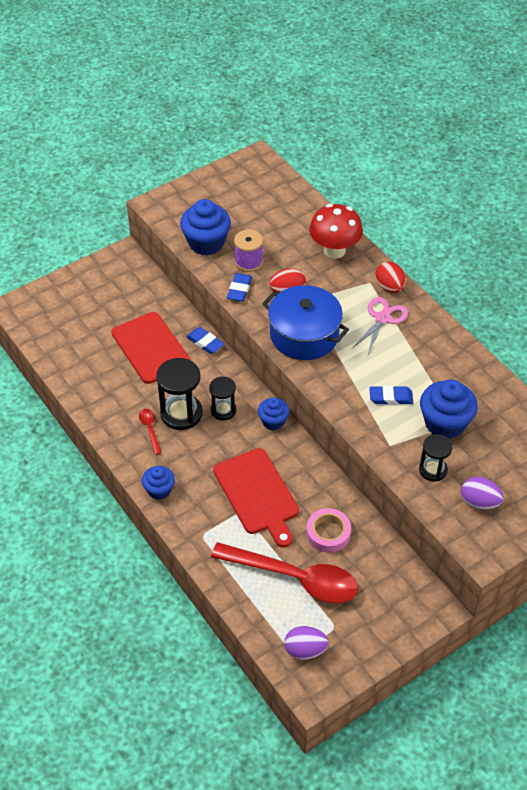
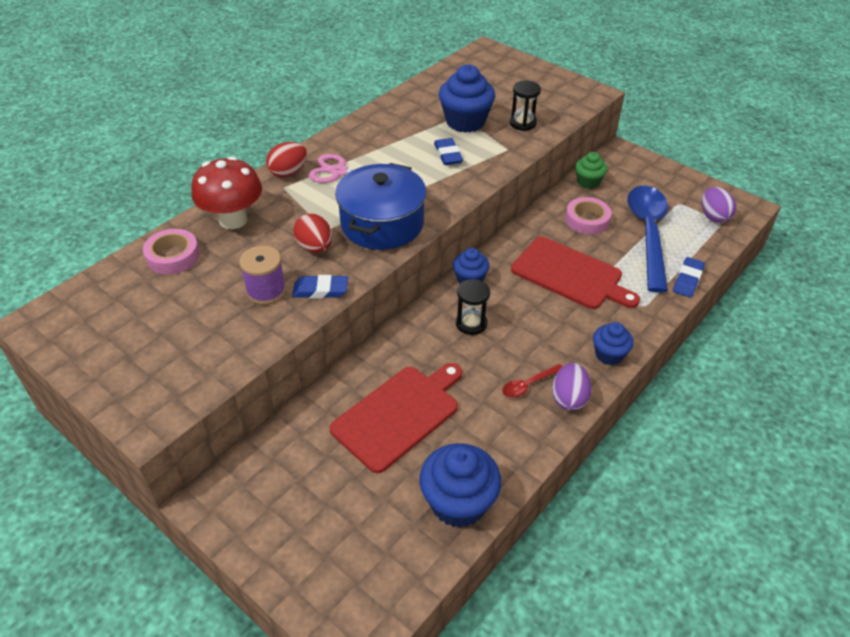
camera: 105 degrees left, 5 degrees down
(181, 413) = (491, 360): black hourglass -> none
(205, 342) = (369, 363): blue eraser -> blue eraser (687, 280)
(206, 243) = (234, 341): blue cupcake -> blue cupcake (458, 503)
(257, 494) = (570, 274): red cutting board -> red cutting board turned 75 degrees clockwise
(295, 578) = (648, 233): red spoon -> blue spoon
(301, 218) = (173, 256): none -> pink tape
(388, 556) = (588, 182): none -> green cupcake
(479, 502) = (543, 98): purple egg -> purple egg (569, 398)

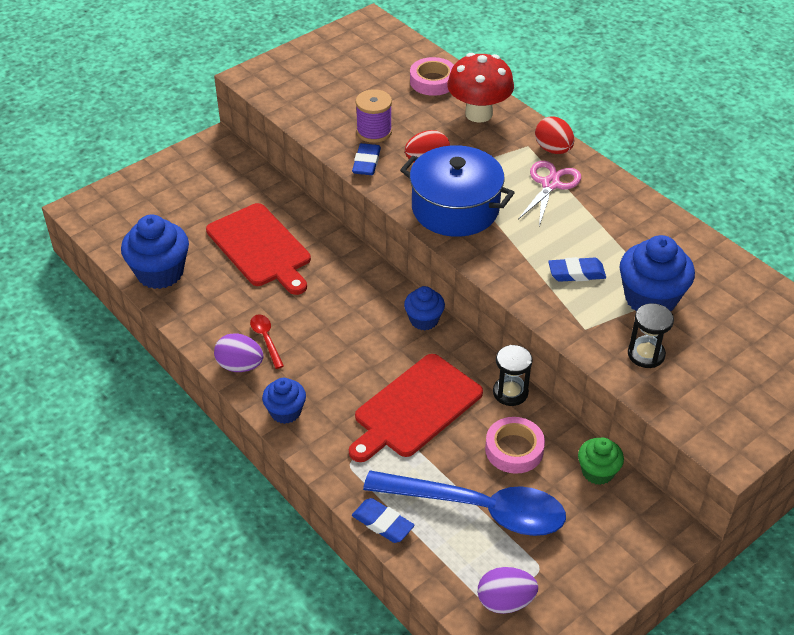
camera: 100 degrees right, 0 degrees up
(471, 323) = (358, 311): black hourglass -> black hourglass (510, 392)

